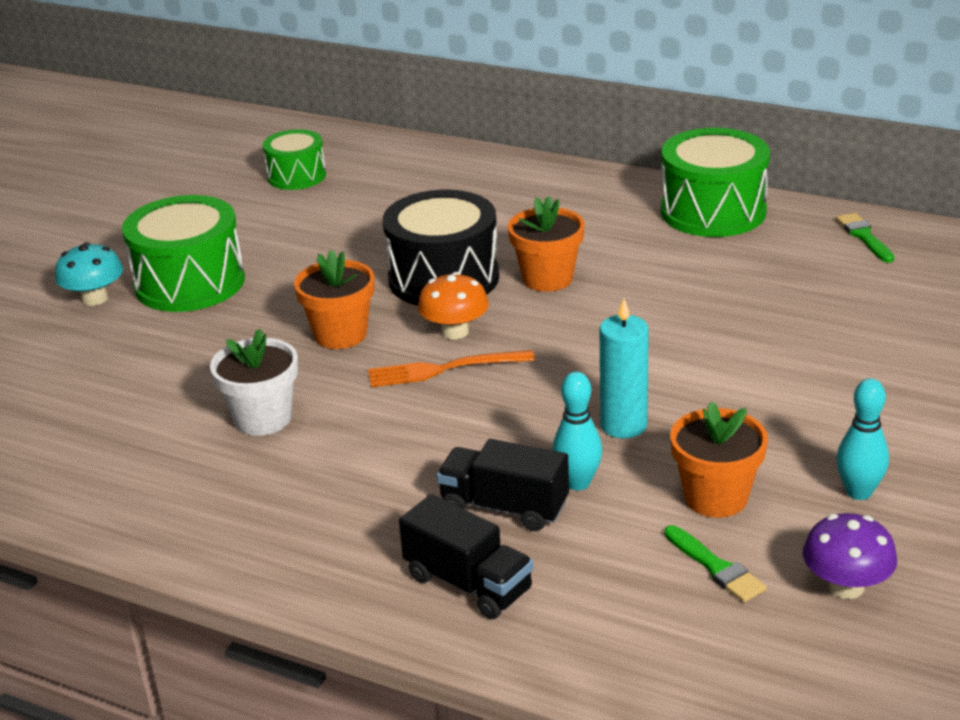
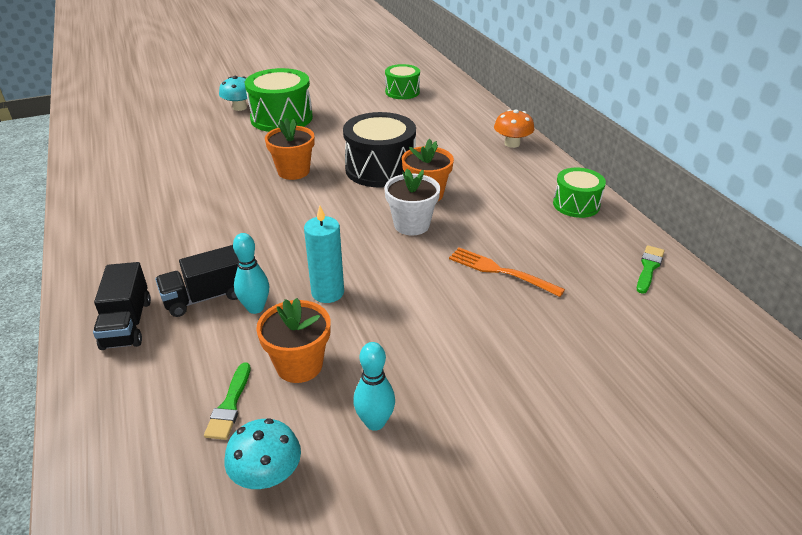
camera: 40 degrees right, 5 degrees up
(263, 418) = (201, 191): white flower pot -> white flower pot (411, 225)
(443, 369) = (303, 212): orange fork -> orange fork (500, 271)
(455, 331) = (340, 197): orange mushroom -> orange mushroom (512, 144)
(504, 507) = (206, 297): black truck -> black truck turned 90 degrees counterclockwise
(713, 211) = (576, 204): green drum -> green drum, size x0.60
(846, 586) = (267, 475): purple mushroom -> turquoise mushroom

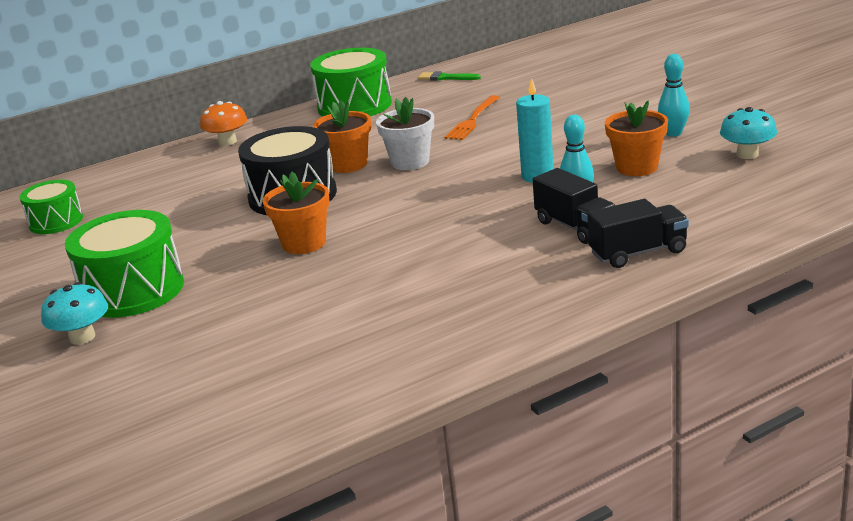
camera: 95 degrees left, 10 degrees down
(230, 405) = (698, 181): green brush -> none
(576, 204) = (354, 105): green drum -> green drum, size x1.66

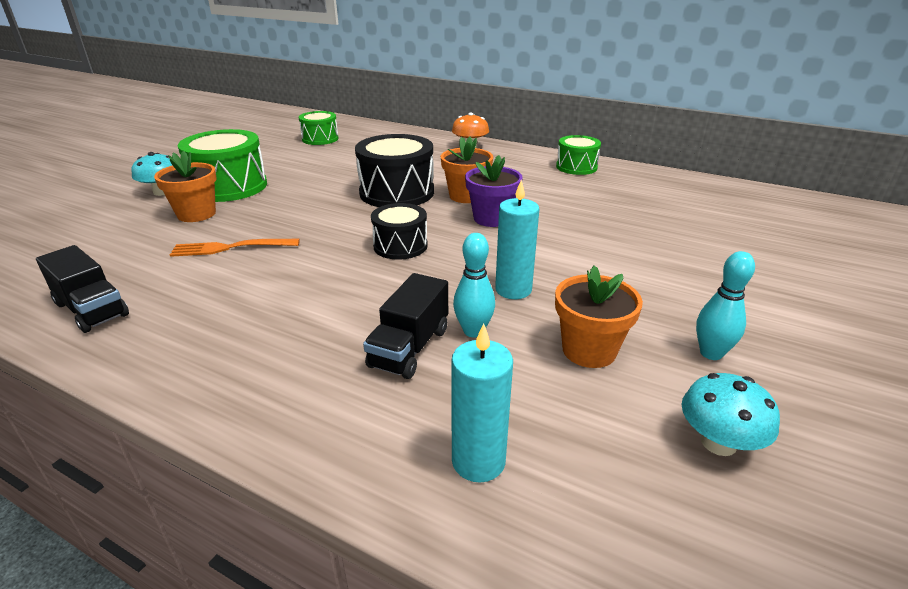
camera: 55 degrees right, 5 degrees up
(304, 243) = (317, 220): orange flower pot -> orange flower pot (196, 214)
(354, 105) = (576, 167): green drum -> green drum, size x0.60
(410, 162) = (492, 218): white flower pot -> purple flower pot
(412, 209) = (400, 246): none -> black drum
(446, 78) = (677, 184): green brush -> none
(472, 120) = (604, 221): orange fork -> orange fork (230, 248)
(638, 253) = (364, 415): black truck -> black truck (91, 309)
(710, 222) = (478, 461): none -> turquoise candle

